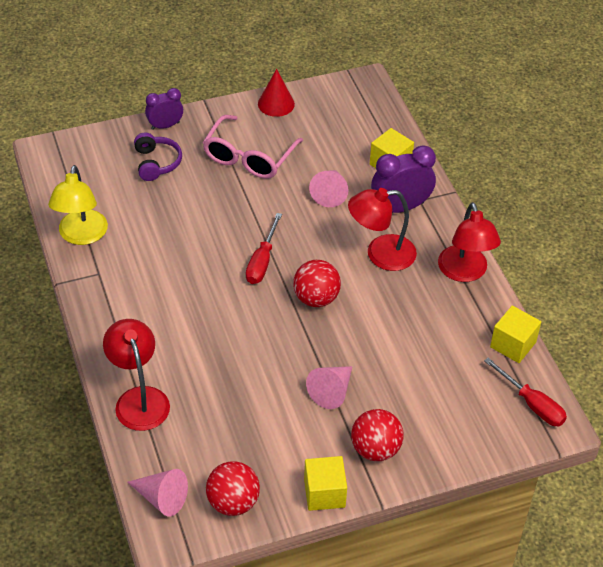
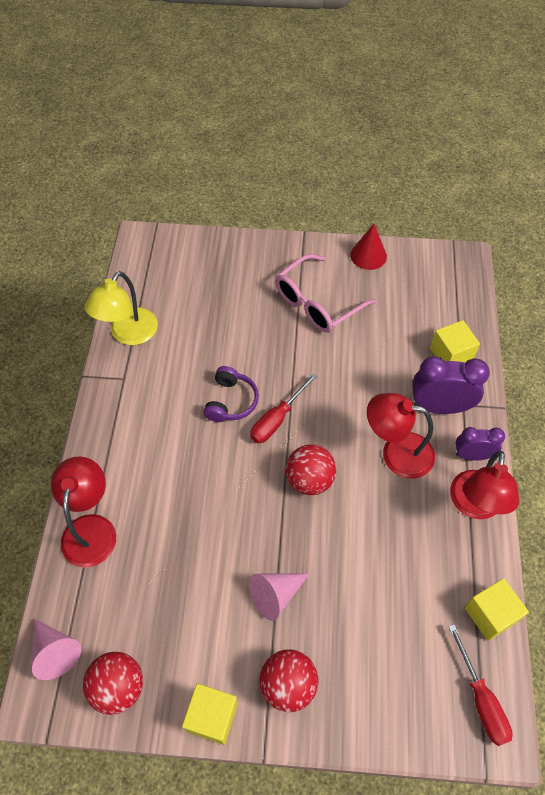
camera: 25 degrees right, 10 degrees up
(156, 163) = (230, 282): purple headphones -> purple headphones (231, 401)
(165, 126) = (256, 247): purple clock -> purple clock (472, 455)
(330, 193) = (376, 367): pink cone -> none

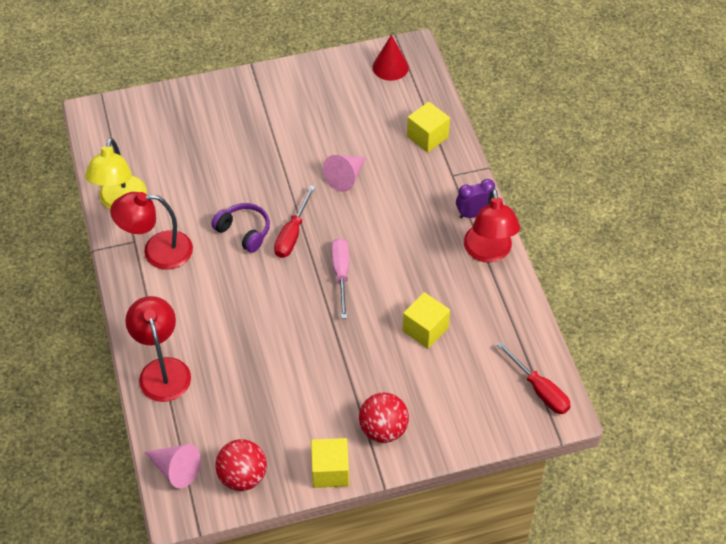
camera: 20 degrees left, 5 degrees down
(231, 401) = (244, 231): purple headphones -> purple headphones turned 45 degrees counterclockwise
(276, 595) = (347, 369): pink cone -> pink cone (346, 177)
(309, 480) = (341, 274): red ball -> pink screwdriver
(317, 303) = (289, 125): pink glasses -> none
(368, 255) = (321, 70): red cone -> red cone (390, 67)
(396, 453) = (408, 231): red lamp -> red lamp (157, 251)
(440, 407) = (433, 183): purple clock -> none
(490, 614) = (528, 328): yellow cube -> yellow cube (425, 329)

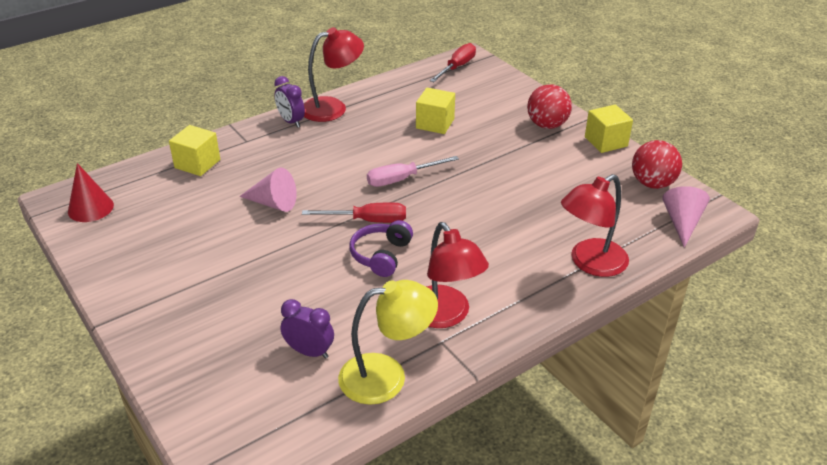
camera: 110 degrees left, 15 degrees down
(165, 167) = (309, 352): none -> purple clock

